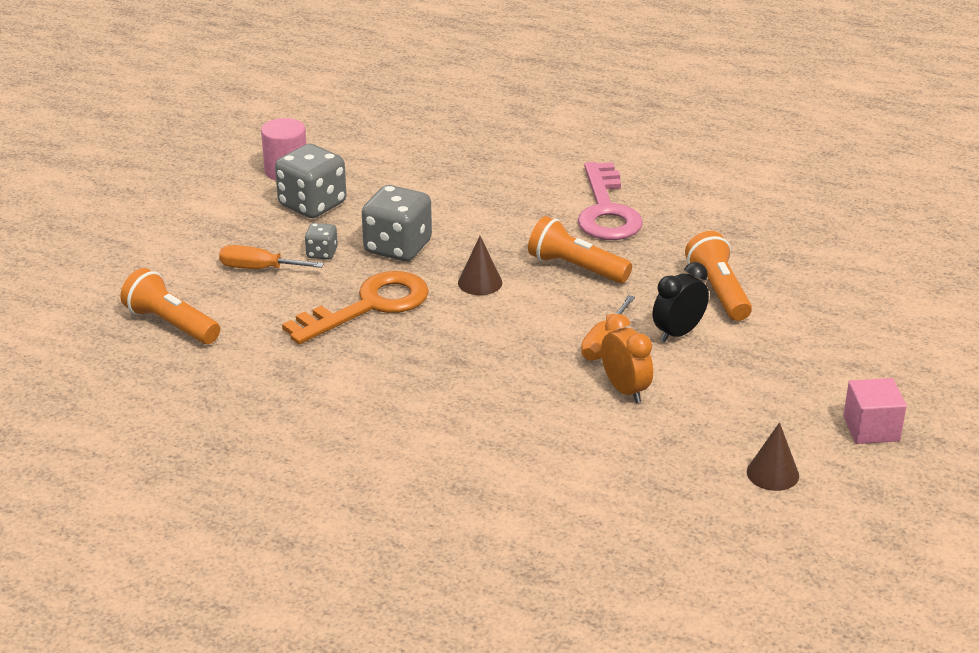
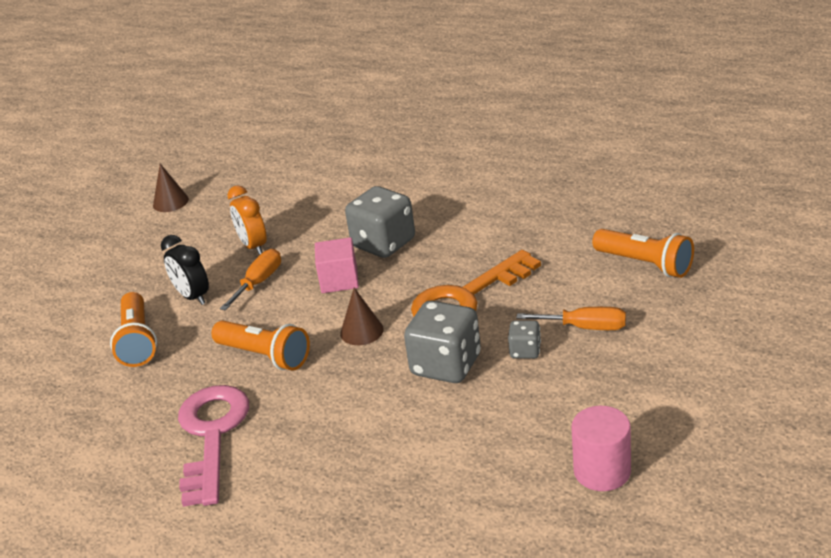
camera: 175 degrees left, 0 degrees up
(312, 205) = (553, 417): grey dice -> grey dice (383, 243)
(678, 333) = (192, 297): black clock -> black clock turned 90 degrees clockwise
(871, 429) = (84, 236): pink cube -> pink cube (339, 280)

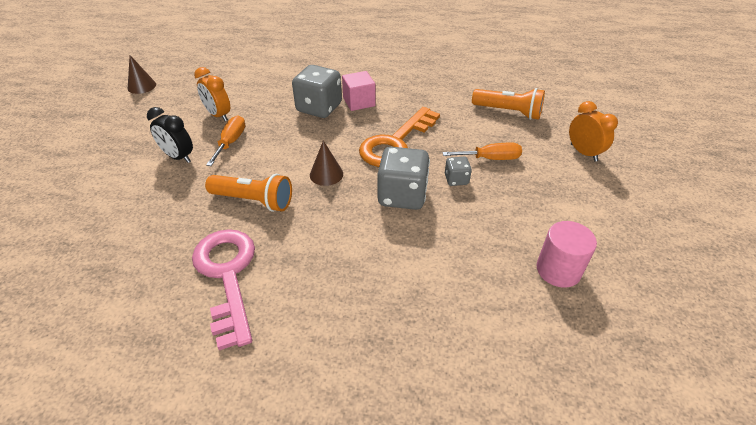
camera: 20 degrees left, 10 degrees up
(138, 341) = (138, 197): orange flashlight -> none
(339, 280) = (295, 136): pink cube -> pink cube (359, 102)
(724, 329) = (583, 152): none -> orange clock

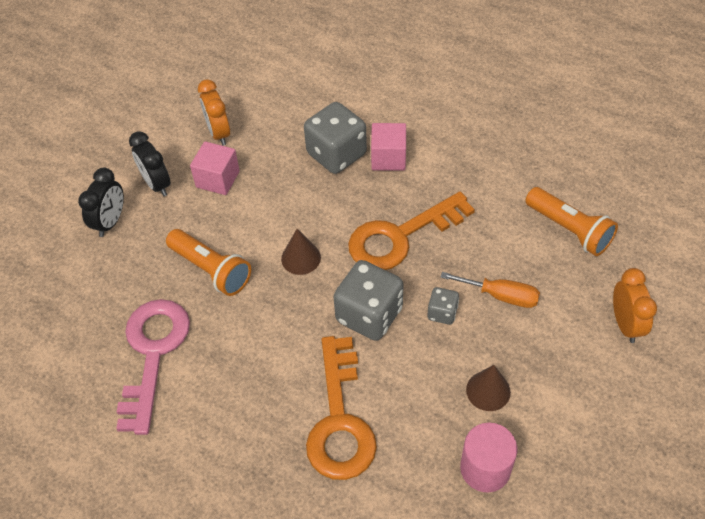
camera: 25 degrees right, 10 degrees up
(142, 86) = (151, 62): brown cone -> brown cone (488, 390)
(145, 191) = (110, 222): none -> black clock
(231, 142) = (218, 179): orange screwdriver -> pink cube
(423, 274) = (340, 420): none -> orange key

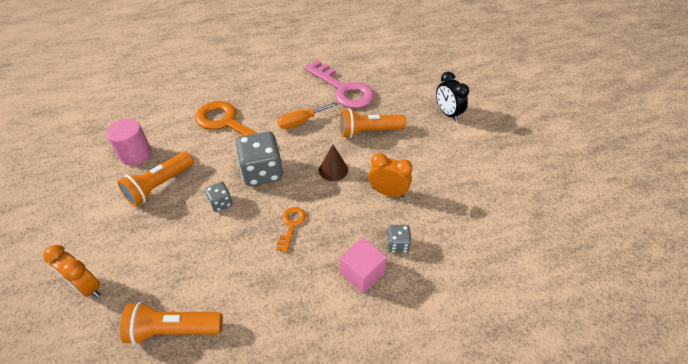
camera: 130 degrees right, 5 degrees down
(156, 184) = (460, 144): black clock -> none
(218, 179) = (437, 171): pink cube -> none
(219, 133) = (482, 195): orange clock -> orange clock (388, 192)
(336, 154) = (397, 245): grey dice -> grey dice, size x0.50
(400, 237) = (291, 225): orange key -> orange key, size x0.47
(488, 390) = (159, 185): brown cone -> orange flashlight
(501, 296) = (191, 240): orange screwdriver -> orange screwdriver (301, 122)

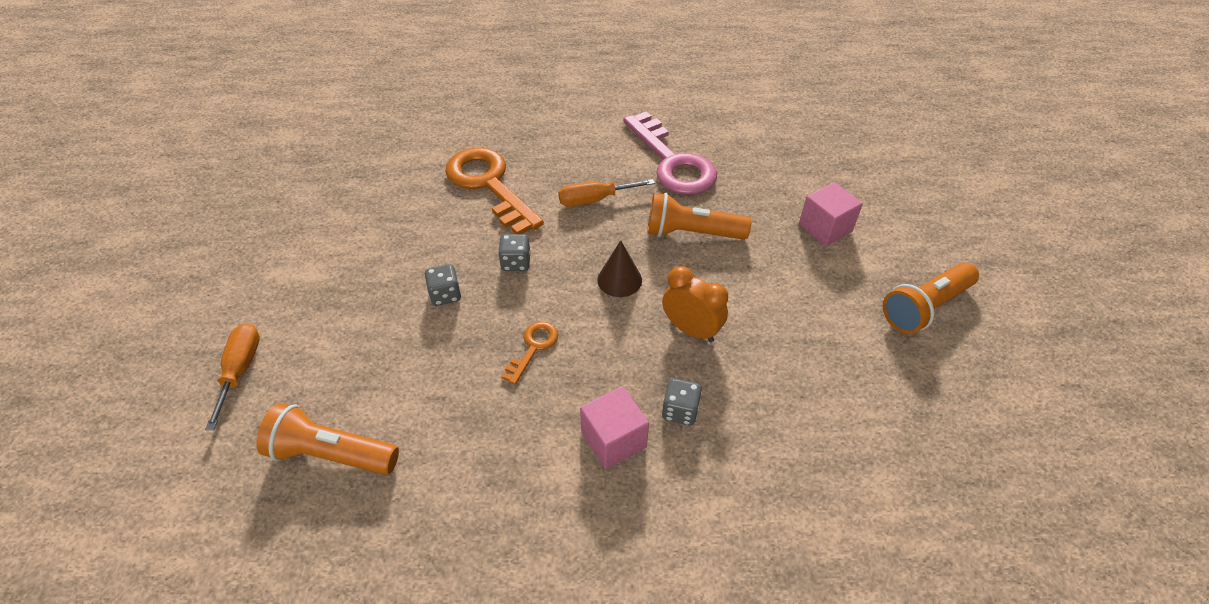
camera: 15 degrees right, 0 degrees up
(87, 287) = (240, 370): orange clock -> orange screwdriver
(136, 154) = (353, 204): pink cylinder -> none
(159, 185) = (371, 253): orange flashlight -> orange flashlight (925, 307)
(262, 172) = (516, 262): grey dice -> grey dice, size x0.50
(447, 113) = (825, 228): black clock -> pink cube

